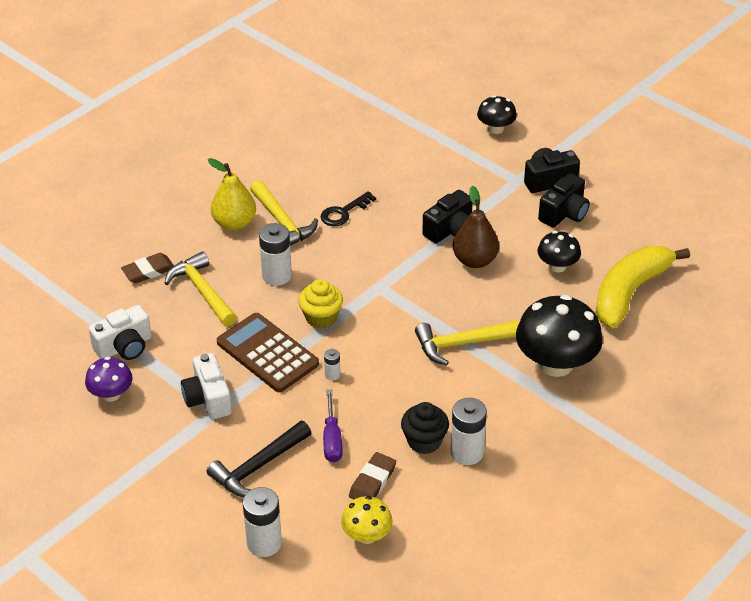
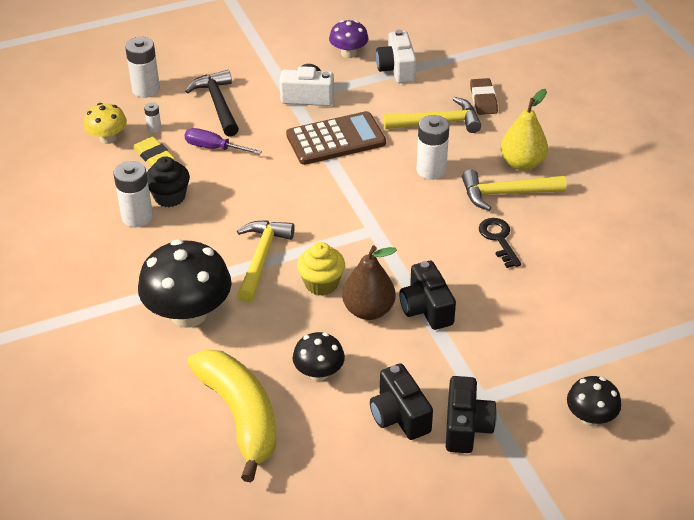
camera: 115 degrees right, 0 degrees up
(321, 318) = (357, 181): yellow cupcake -> yellow cupcake (321, 283)
(332, 375) = (283, 168): white battery -> white battery (154, 128)
(372, 481) = (154, 156): brown eraser -> yellow eraser

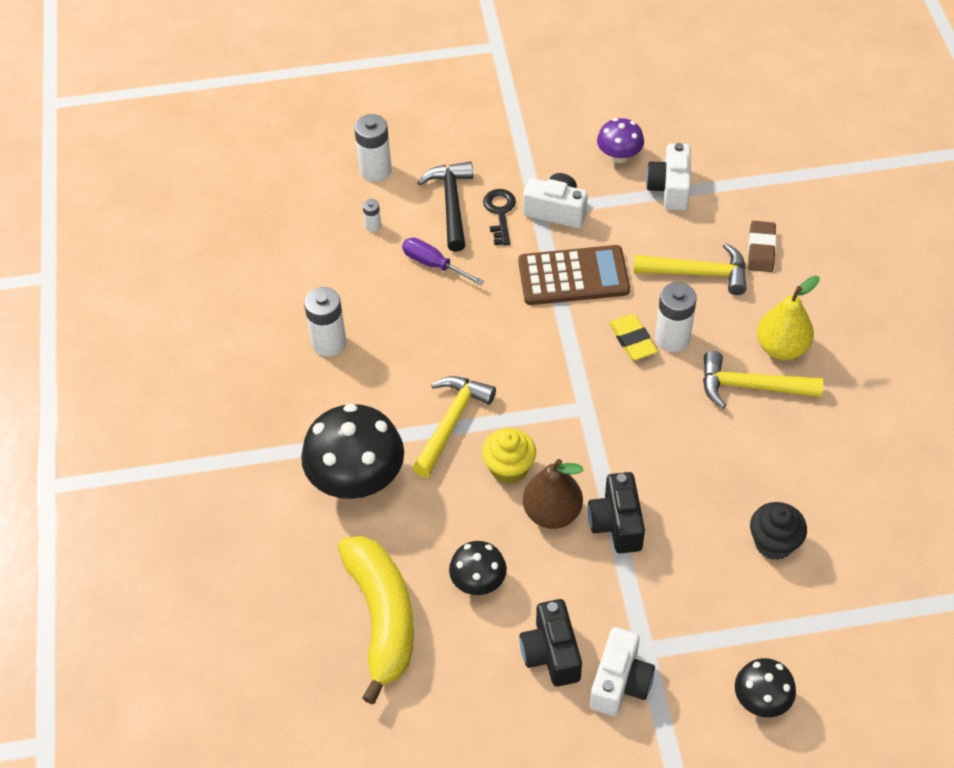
camera: 15 degrees right, 10 degrees up
(108, 138) = (319, 231): yellow mushroom -> none
(154, 156) = (364, 264): yellow eraser -> yellow eraser (632, 340)
(169, 197) = (370, 322): black cupcake -> black cupcake (774, 543)
(466, 427) = (620, 682): black camera -> white camera
(498, 239) = (724, 447): black key -> black key (500, 213)

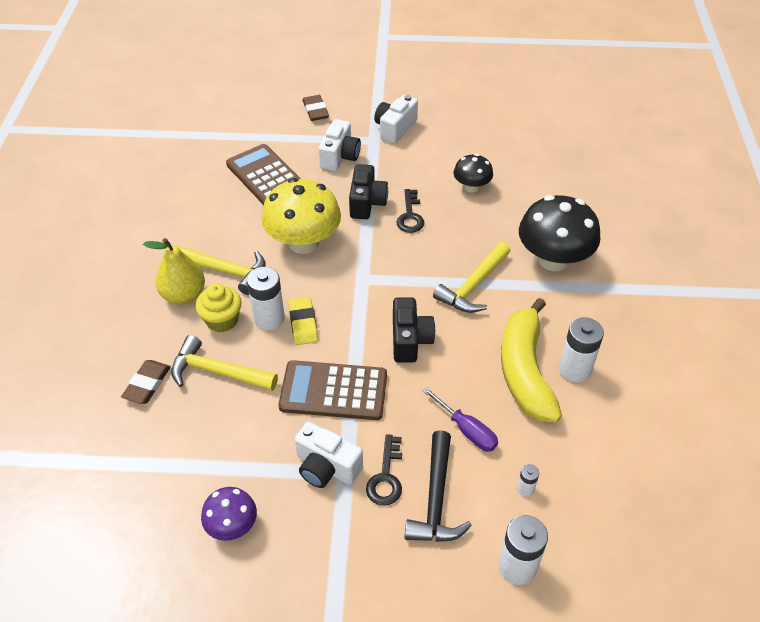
camera: 170 degrees left, 5 degrees down
(382, 618) = (539, 178): yellow banana -> yellow banana (525, 371)
(509, 468) = (434, 247): yellow cupcake -> yellow cupcake (222, 320)
(551, 653) = (432, 146): black camera -> black camera (410, 340)
(552, 513) = (410, 216): brown pear -> black key
(670, 188) = (198, 470): white camera -> white camera (340, 157)
(675, 444) = (303, 242): none -> yellow mushroom
(761, 700) = (315, 111): black mushroom -> brown eraser
(774, 543) = (266, 176): black cupcake -> brown calculator

